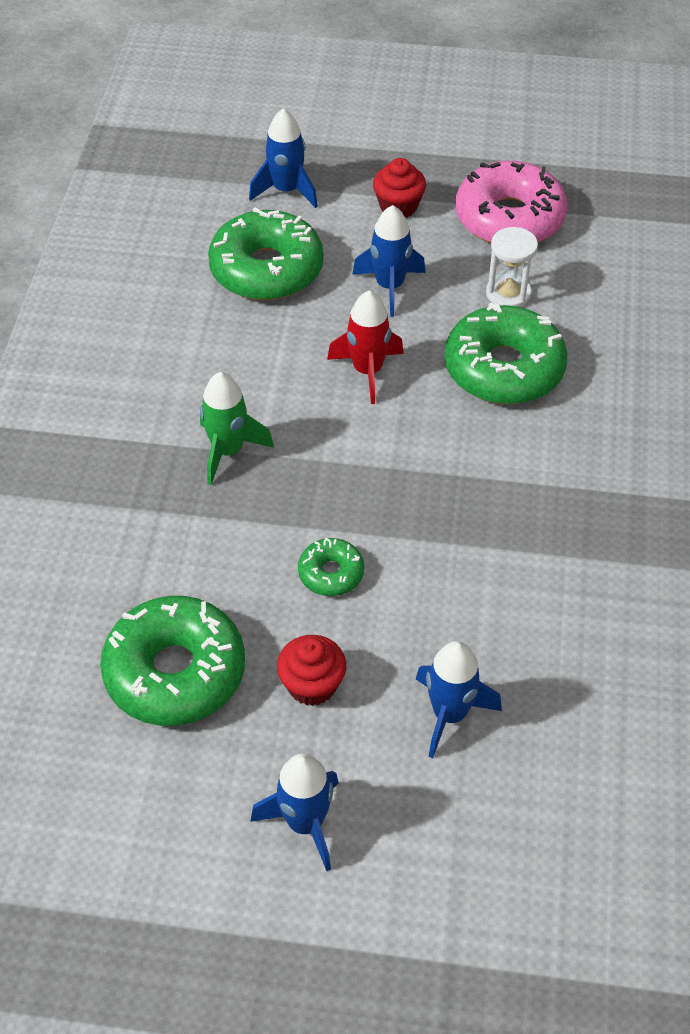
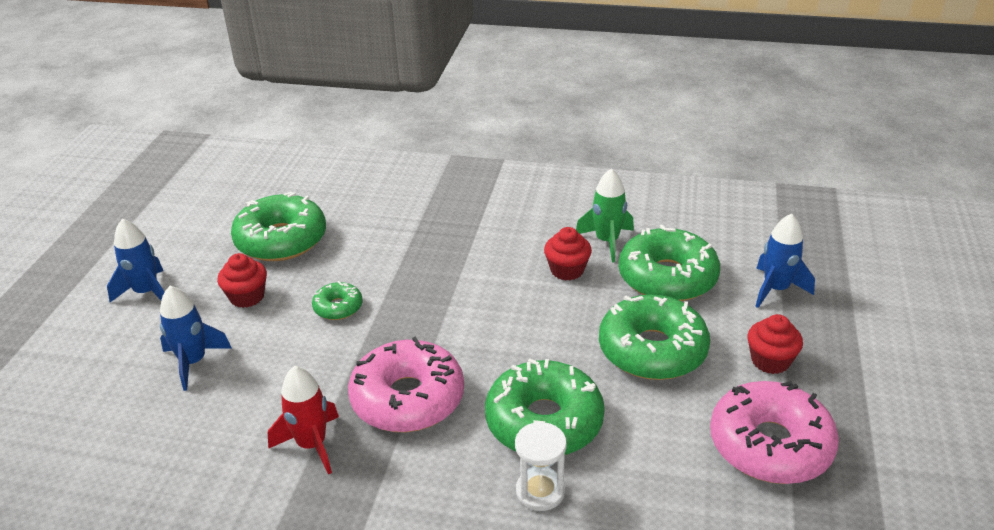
camera: 95 degrees right, 15 degrees down
(228, 451) = (465, 259): green rocket -> green rocket (607, 241)
(252, 353) = (567, 270): none -> red cupcake
(368, 371) = (544, 333): red rocket -> red rocket (312, 445)
(389, 287) = (652, 350): blue rocket -> green donut
(486, 482) = (408, 398): none -> pink donut
(508, 294) = (650, 434): white hourglass -> white hourglass (540, 491)

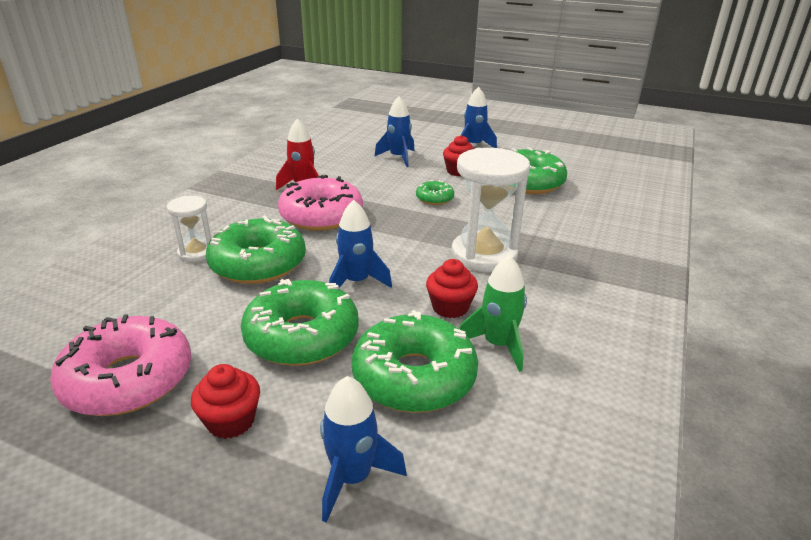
camera: 100 degrees right, 5 degrees down
(467, 259) = (484, 255): none -> white hourglass
(550, 335) = (356, 282): none -> blue rocket

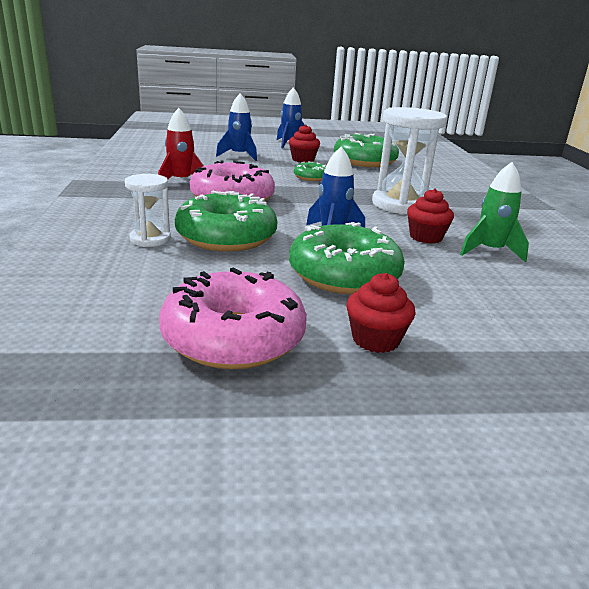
camera: 30 degrees left, 5 degrees down
(352, 477) = (519, 345): blue rocket -> none
(414, 377) = (465, 280): green donut -> none

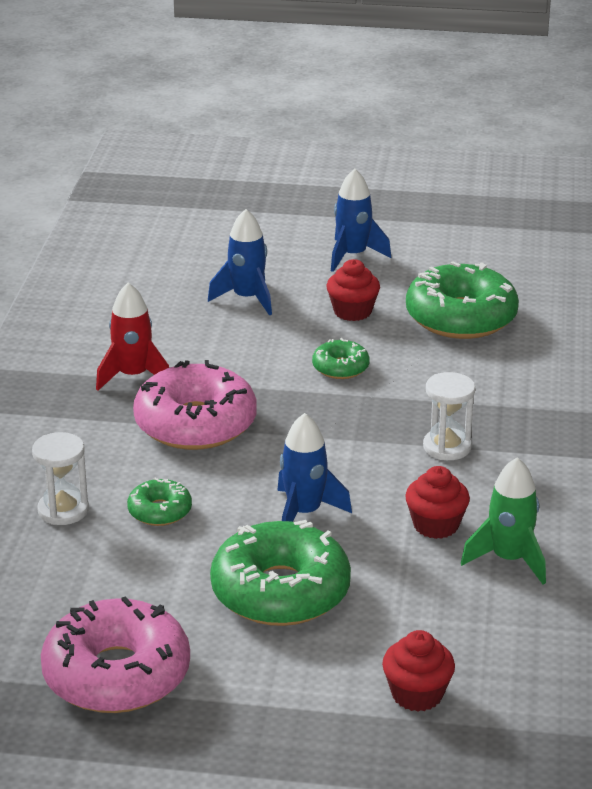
camera: 15 degrees right, 5 degrees up
(226, 237) = (160, 511): green donut -> green donut, size x0.49
(375, 339) = (264, 691): red cupcake -> red cupcake (417, 694)
(400, 205) = (447, 447): white hourglass -> white hourglass, size x0.54

